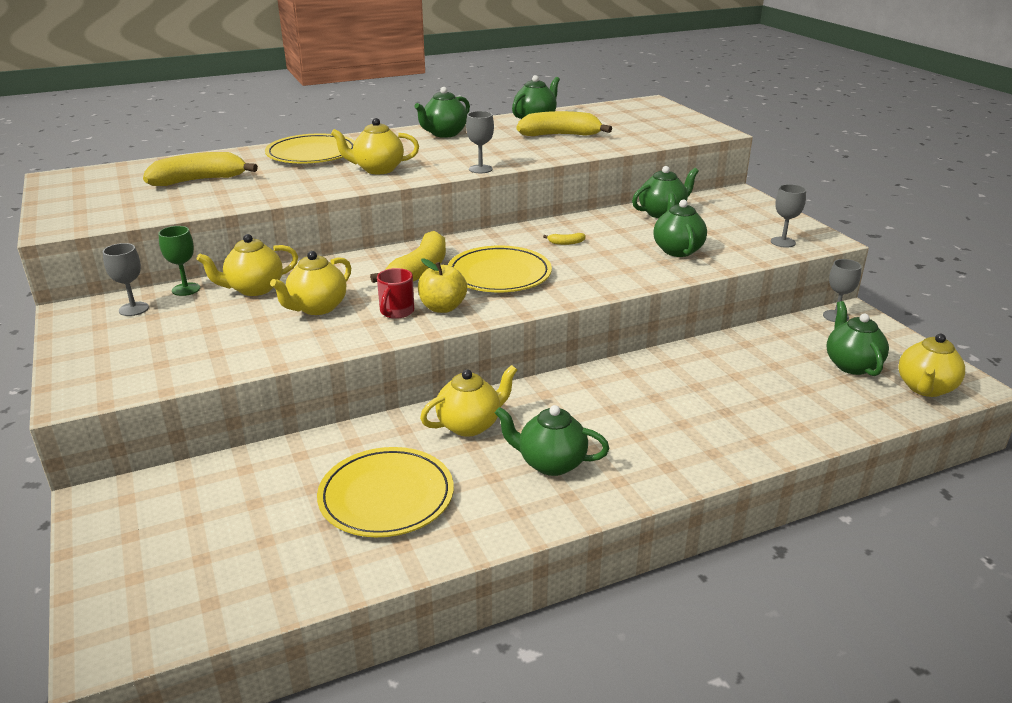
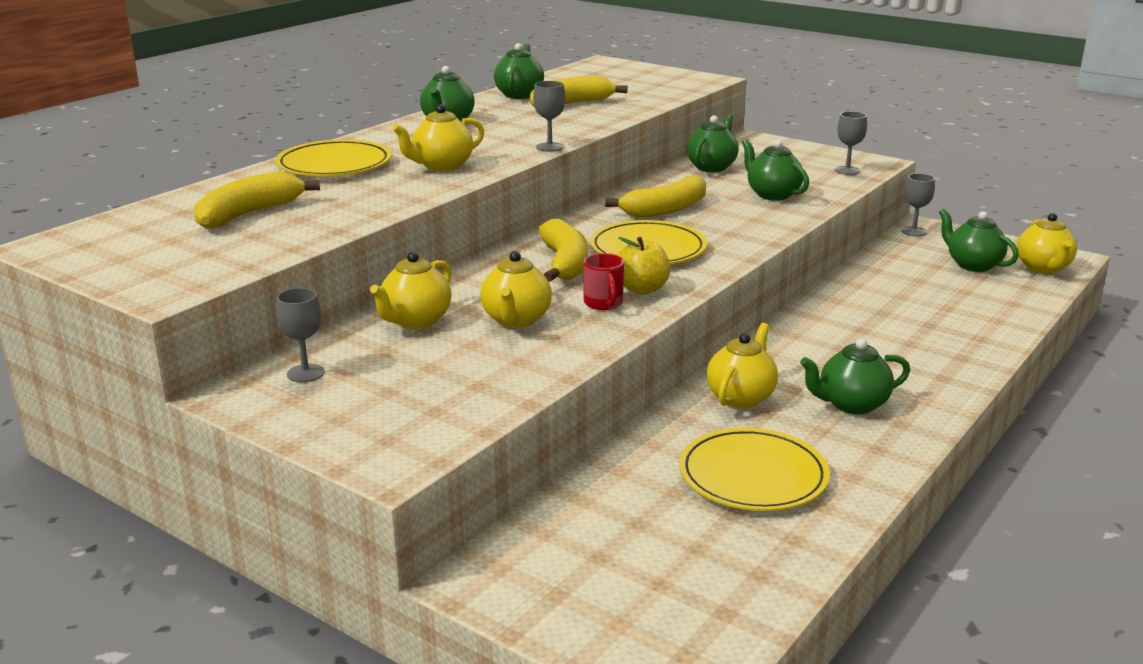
camera: 30 degrees left, 5 degrees down
(186, 289) = (334, 340): green goblet -> none
(566, 243) = (665, 209): yellow banana -> yellow banana, size x2.50

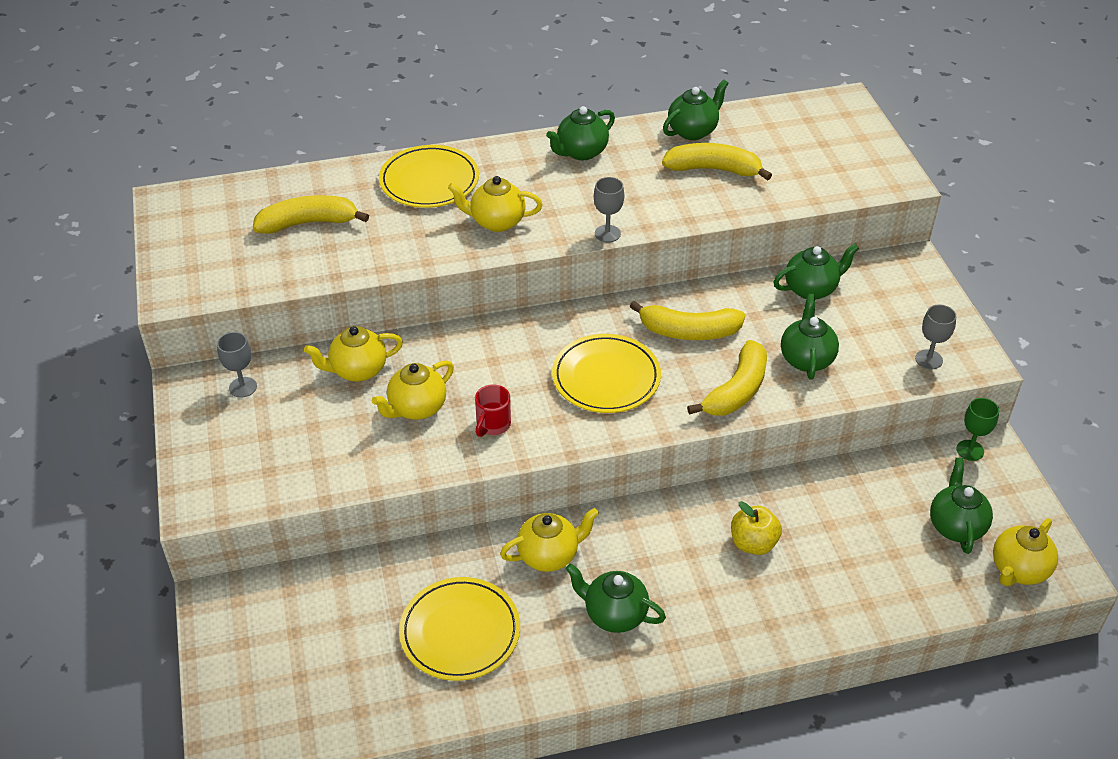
camera: 40 degrees right, 20 degrees up
(565, 263) = (526, 361): yellow banana -> yellow banana (736, 391)
(642, 289) = (539, 424): yellow apple -> yellow apple (753, 543)
(913, 231) = (970, 450): grey goblet -> green goblet

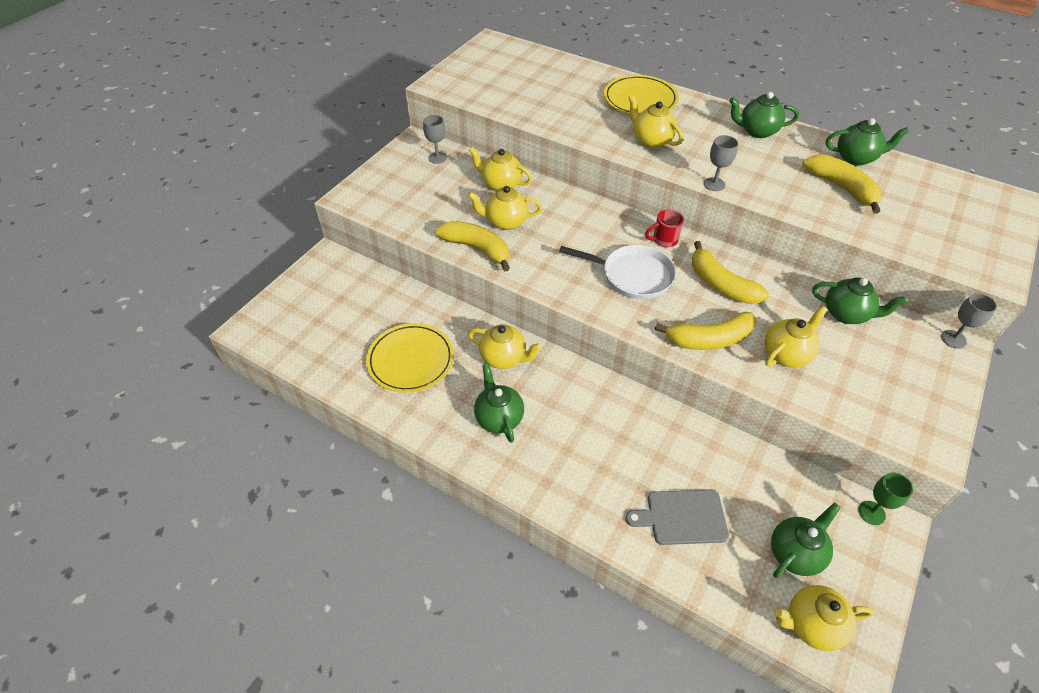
camera: 45 degrees right, 5 degrees up
(308, 223) = (546, 86): yellow banana -> yellow banana (477, 249)
(493, 425) = (534, 257): red mug -> red mug (664, 240)
(606, 377) = (632, 276): yellow plate -> white pan
(753, 543) = (631, 446): yellow apple -> none
(806, 359) = (786, 354): green teapot -> yellow teapot
(854, 568) = (682, 517): none -> grey cutting board
(929, 359) = (889, 419): grey goblet -> grey goblet (953, 339)

